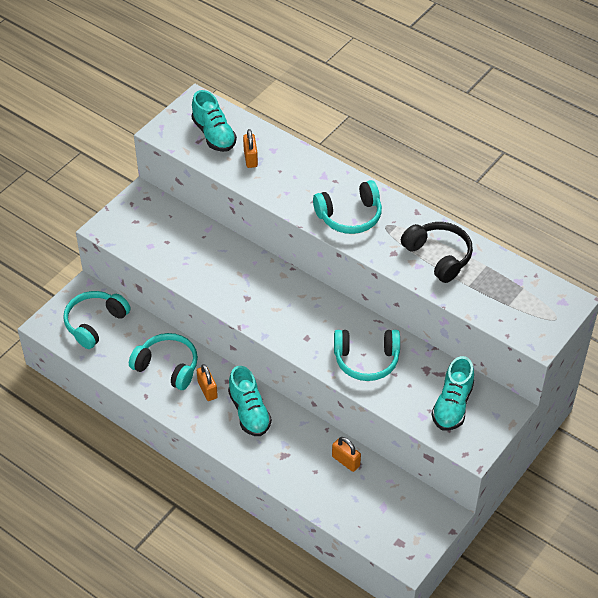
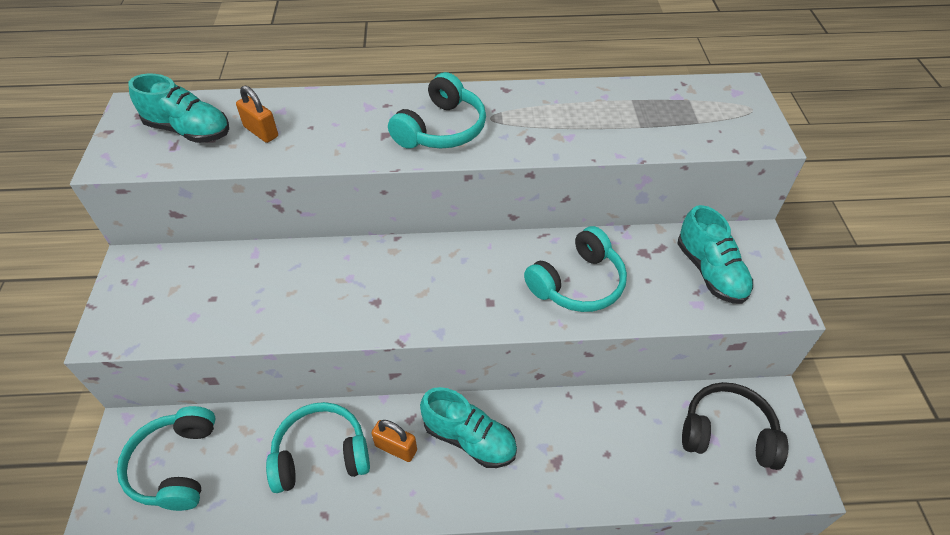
camera: 40 degrees left, 0 degrees up
(346, 461) = (624, 416): orange padlock -> none
(438, 256) = (577, 116): black headphones -> black headphones (727, 433)

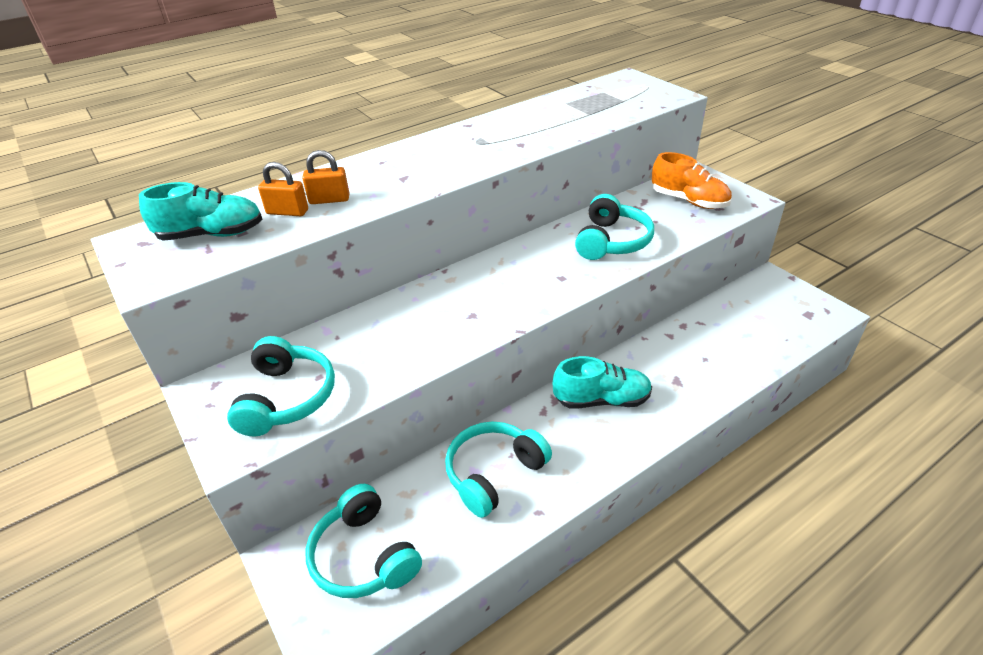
camera: 30 degrees left, 10 degrees down
(396, 448) = (551, 435): orange padlock -> orange padlock (329, 200)
(441, 129) = (446, 160): turquoise headphones -> turquoise headphones (287, 398)
(710, 272) = (689, 201): turquoise shoe -> orange shoe
(727, 433) = (765, 309): black headphones -> none

